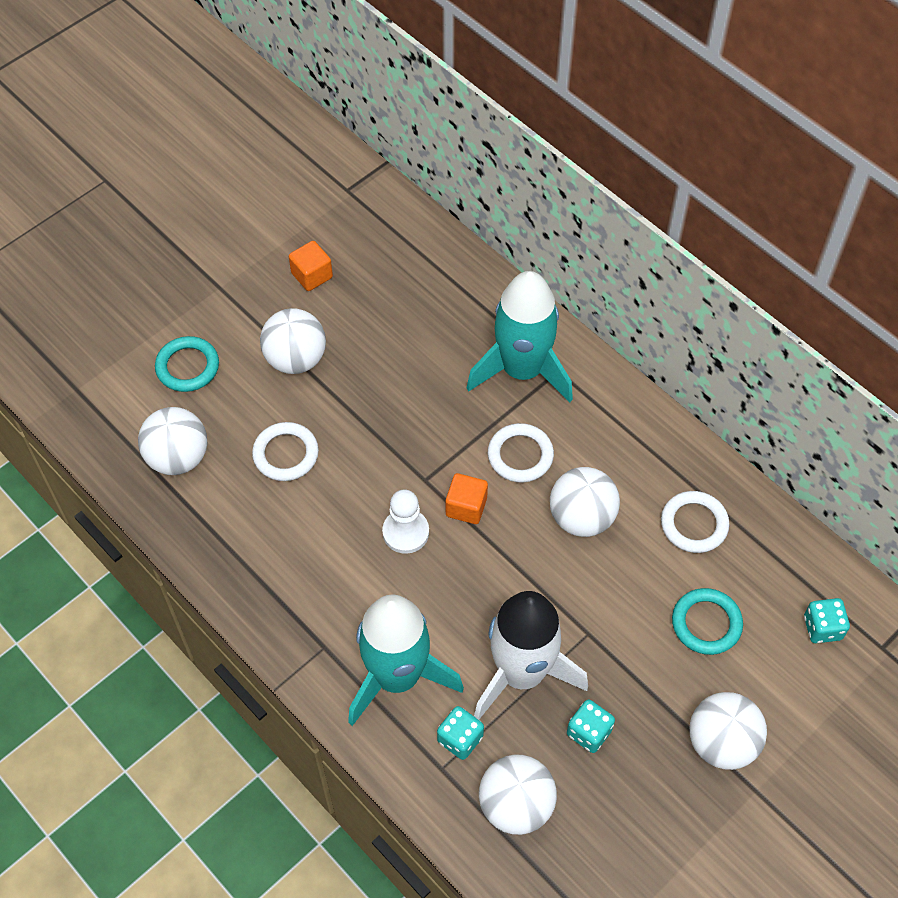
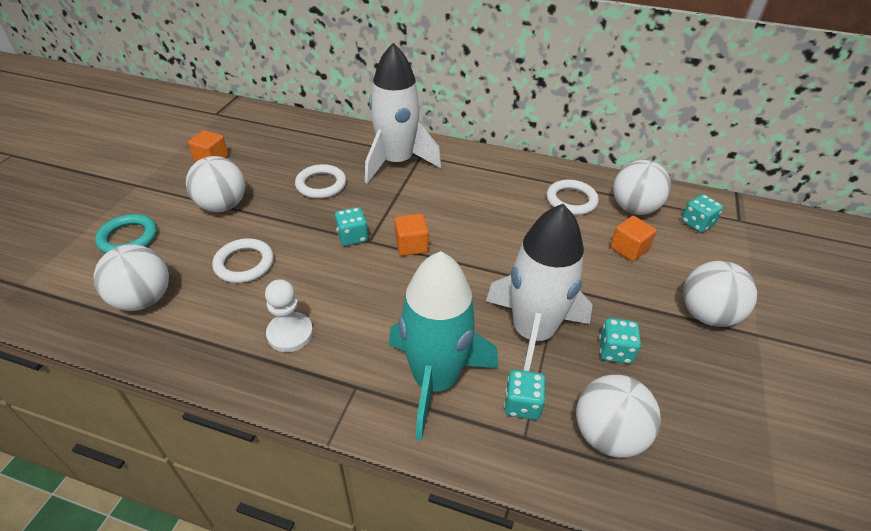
camera: 30 degrees left, 15 degrees down
(405, 532) = (375, 277): white pawn -> white pawn (290, 333)
(410, 466) = (352, 237): none -> turquoise dice
(520, 455) = (429, 204): white ring -> white ring (321, 184)
(521, 370) = (396, 162): turquoise rocket -> white rocket
(581, 517) = (497, 222): white ball -> white ball (634, 208)
(706, 623) = (629, 249): turquoise ring -> orange cube

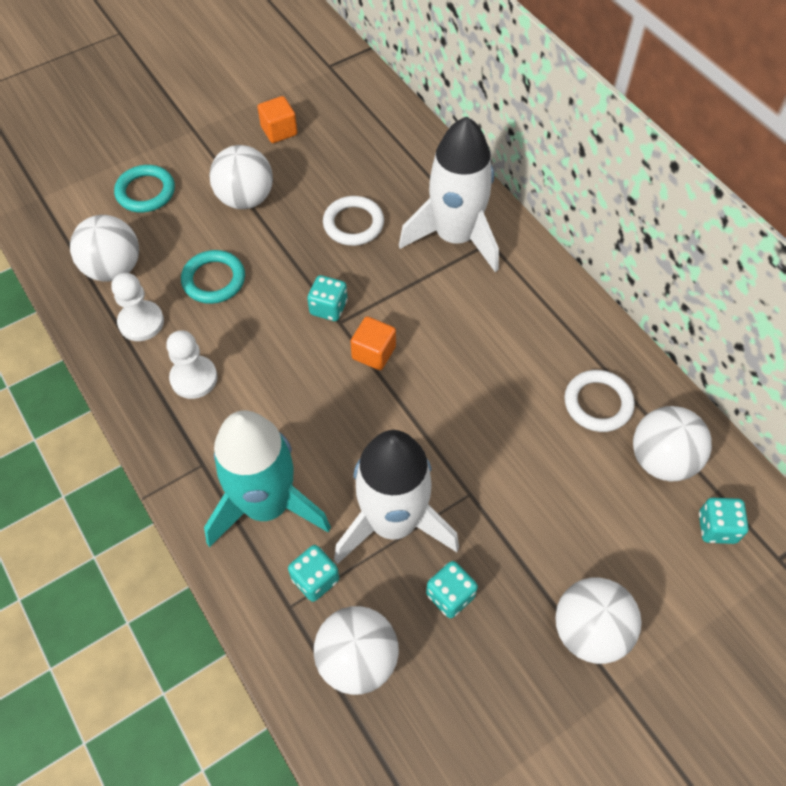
camera: 40 degrees right, 15 degrees up
(205, 322) = (141, 322): none -> white pawn
(244, 264) = (214, 280): white ring -> turquoise ring
(629, 249) = (594, 503): orange cube -> none

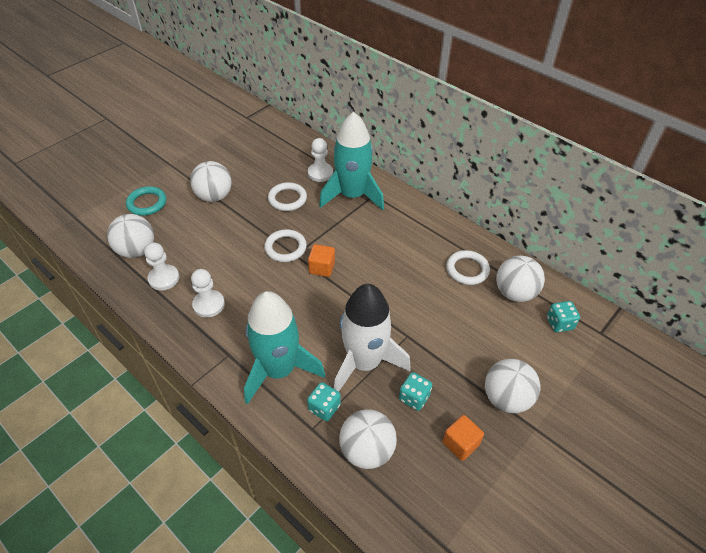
camera: 15 degrees left, 10 degrees down
(214, 280) = (206, 245): turquoise ring -> none
(279, 131) = (225, 156): orange cube -> orange cube (460, 443)
(328, 308) = (285, 248): turquoise dice -> white ring
(416, 187) = (320, 173): none -> white pawn
(455, 237) = (352, 195): white rocket -> turquoise rocket

